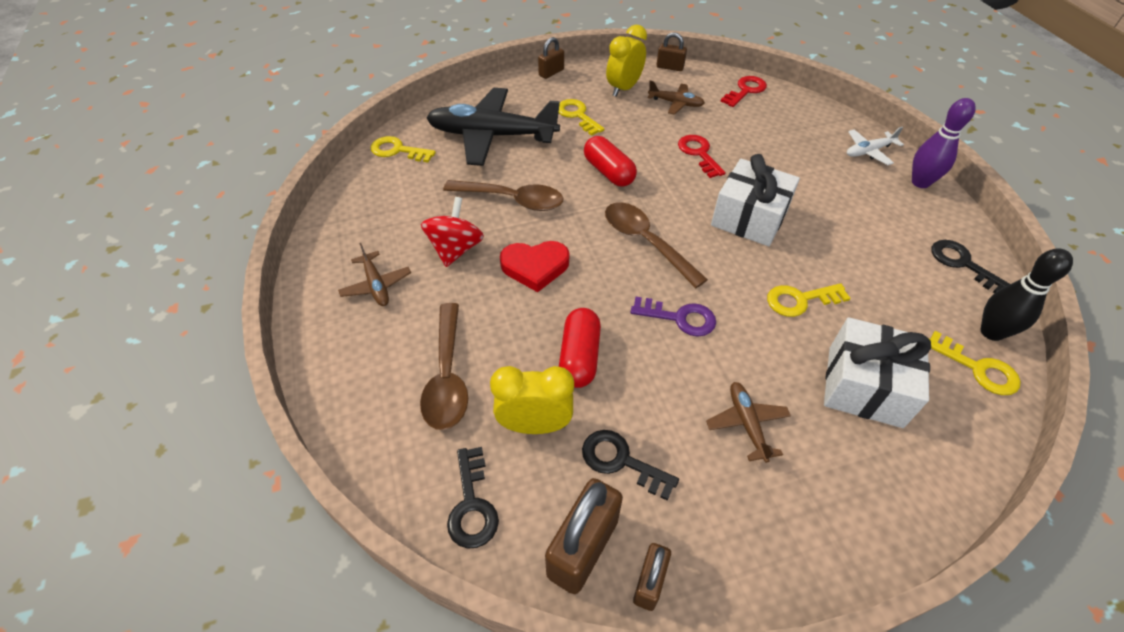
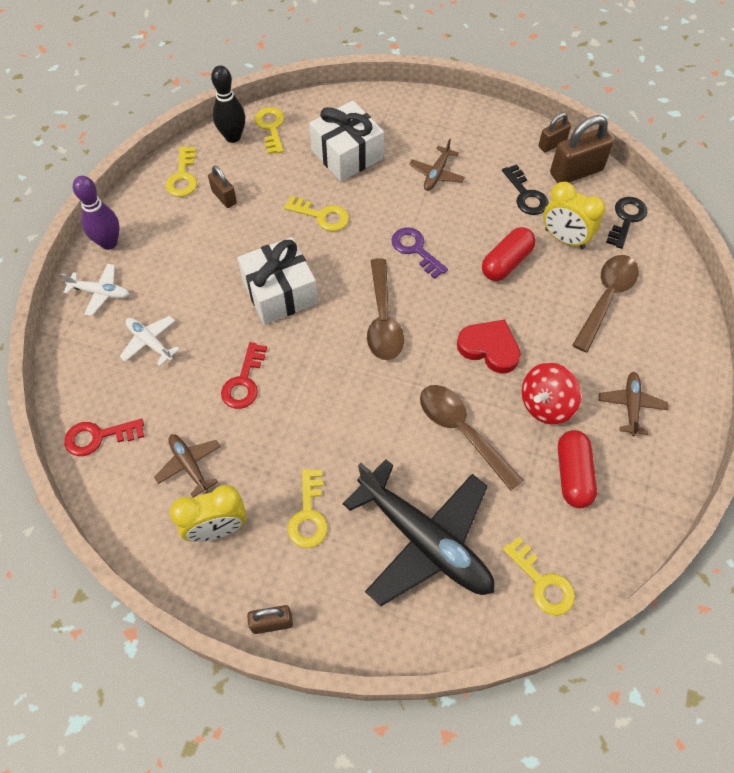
camera: 145 degrees left, 10 degrees up
(608, 172) = (347, 411): red capsule -> red capsule (573, 474)
(670, 67) = (127, 534): brown padlock -> brown padlock (224, 197)
(790, 143) = (150, 342): none -> white plane
(962, 263) = (183, 177): black key -> yellow key

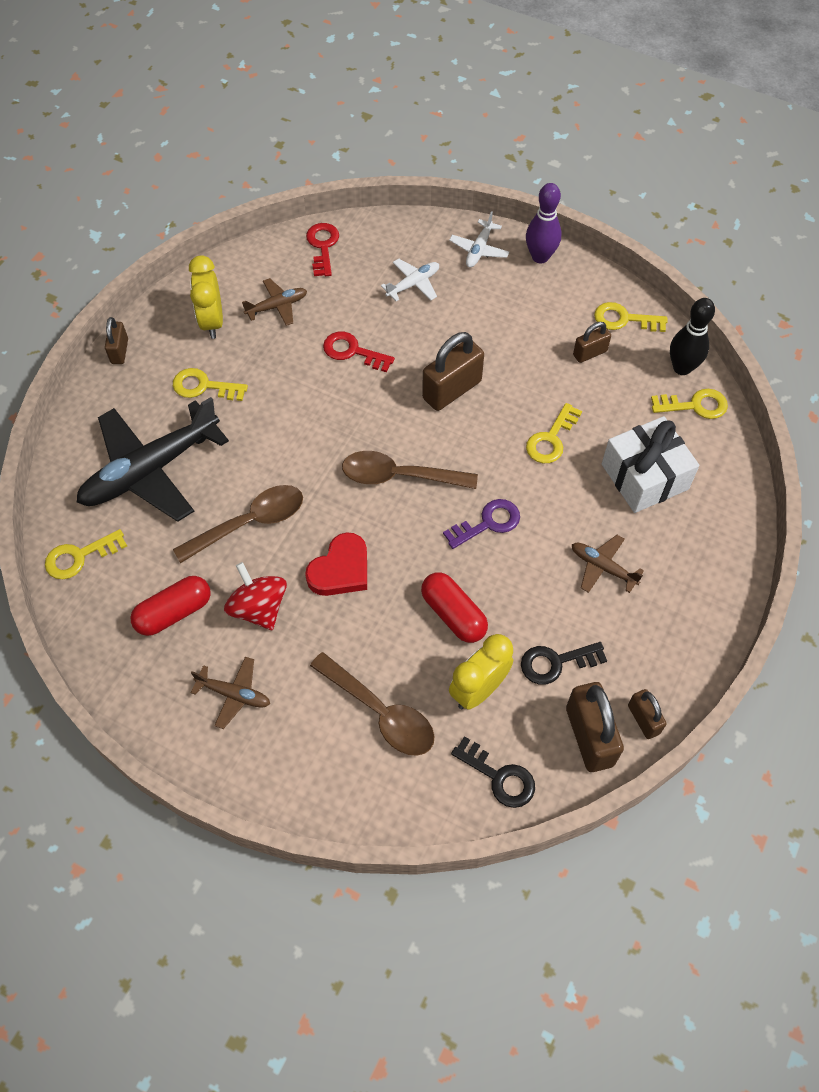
camera: 100 degrees right, 0 degrees up
(280, 293) = (452, 390): white gift -> brown padlock
(573, 474) = (174, 612): red capsule -> red capsule turned 45 degrees counterclockwise

